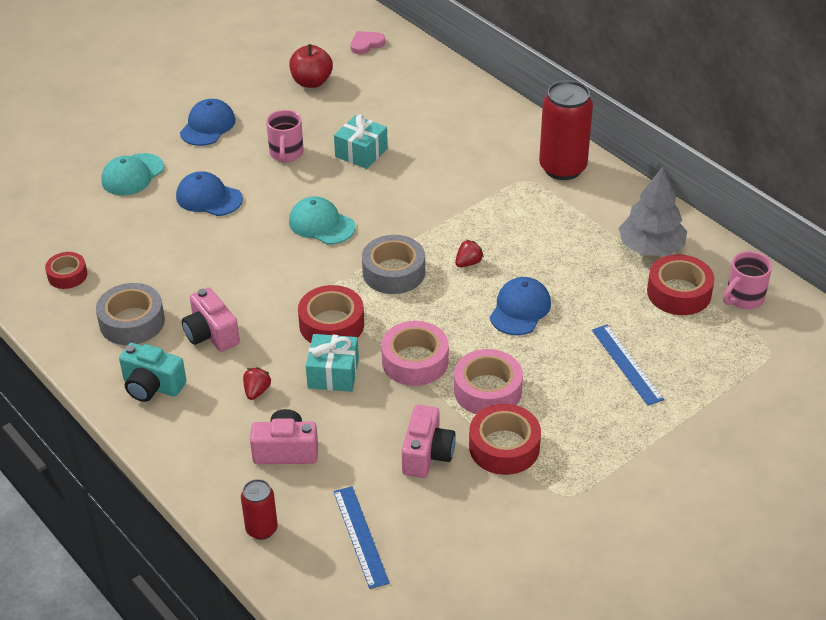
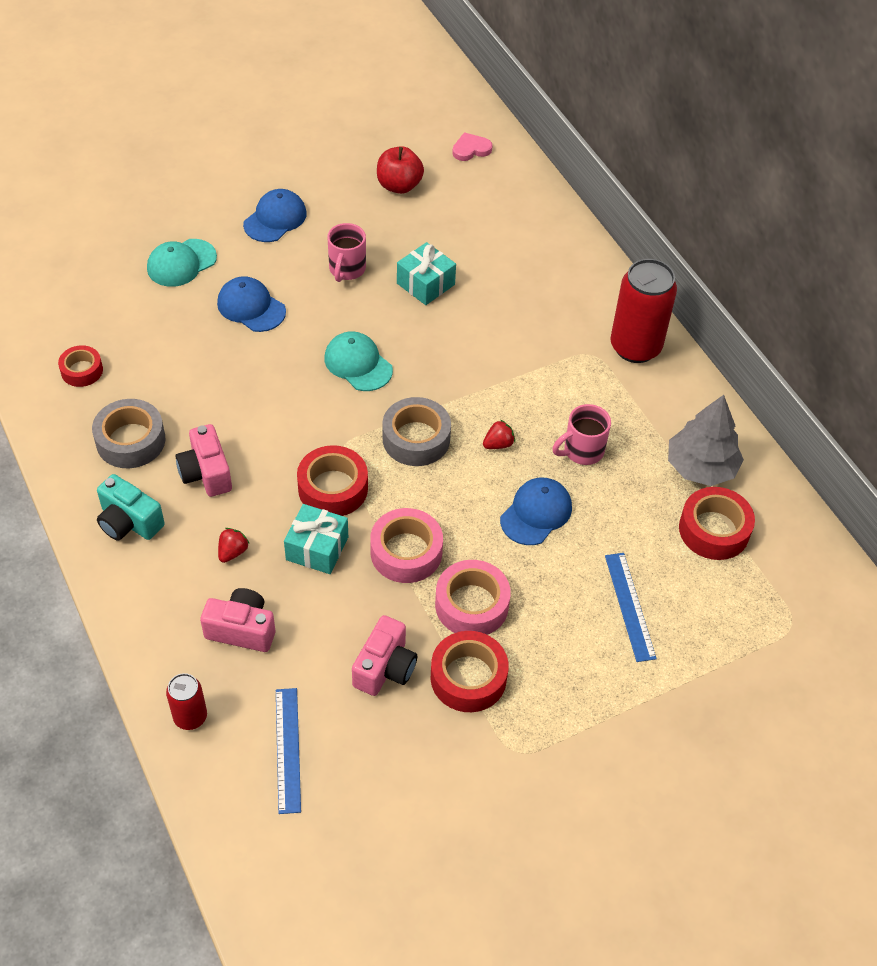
camera: 10 degrees right, 10 degrees up
(743, 298) = (782, 553): pink mug -> pink mug (582, 451)

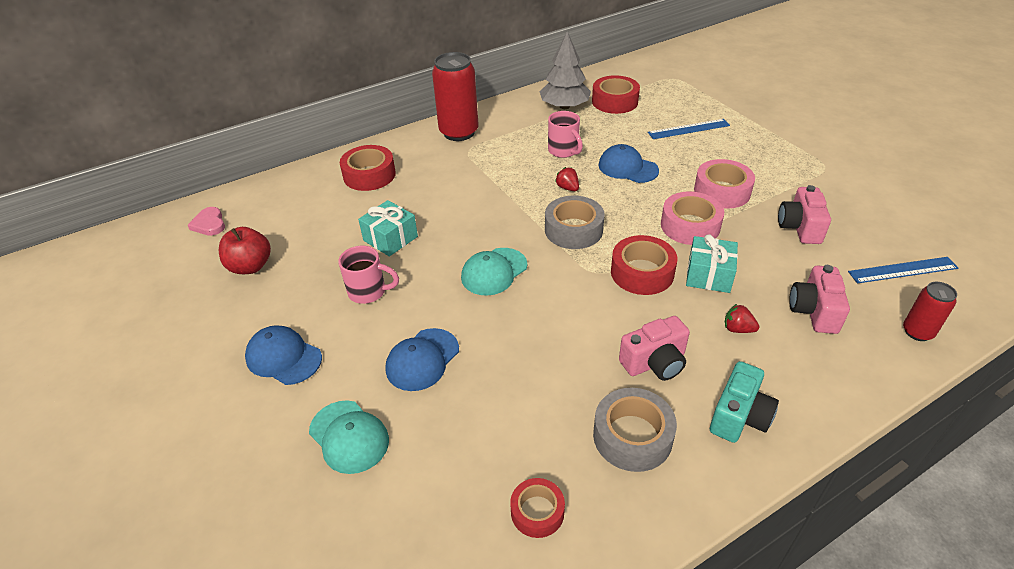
camera: 90 degrees left, 10 degrees down
(385, 668) = (799, 227): pink camera -> pink camera turned 105 degrees counterclockwise
(468, 677) = (783, 189): red tape -> red tape (369, 175)

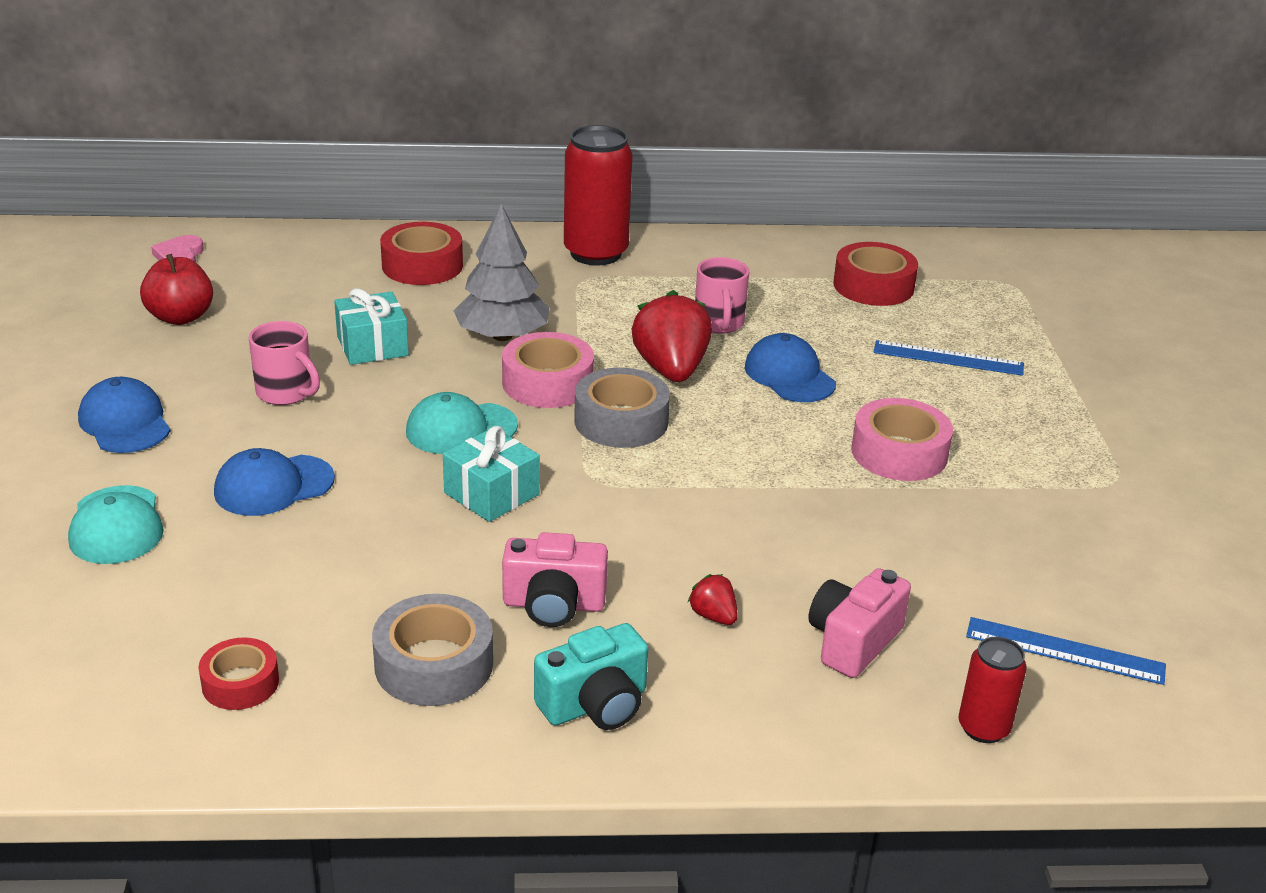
camera: 25 degrees right, 10 degrees down
(564, 106) = (787, 268): grey tree -> grey tree (502, 336)
(567, 188) = (671, 370): red strawberry -> red strawberry, size x2.16
(642, 272) = (657, 503): red tape -> none
(690, 226) = (795, 476): pink tape -> pink tape (547, 383)
(709, 275) = (749, 542): turquoise gift -> turquoise gift (491, 494)
(799, 227) = (965, 539): pink camera -> none

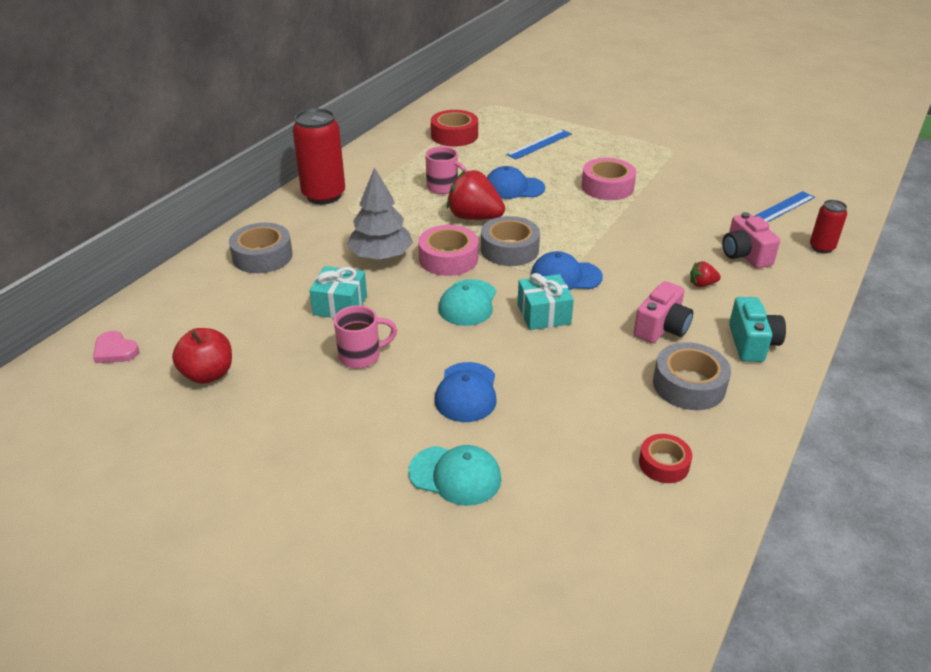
camera: 55 degrees left, 5 degrees up
(125, 422) = (326, 438): blue cap -> blue cap (565, 276)
(422, 266) = (262, 256): red tape -> grey tape

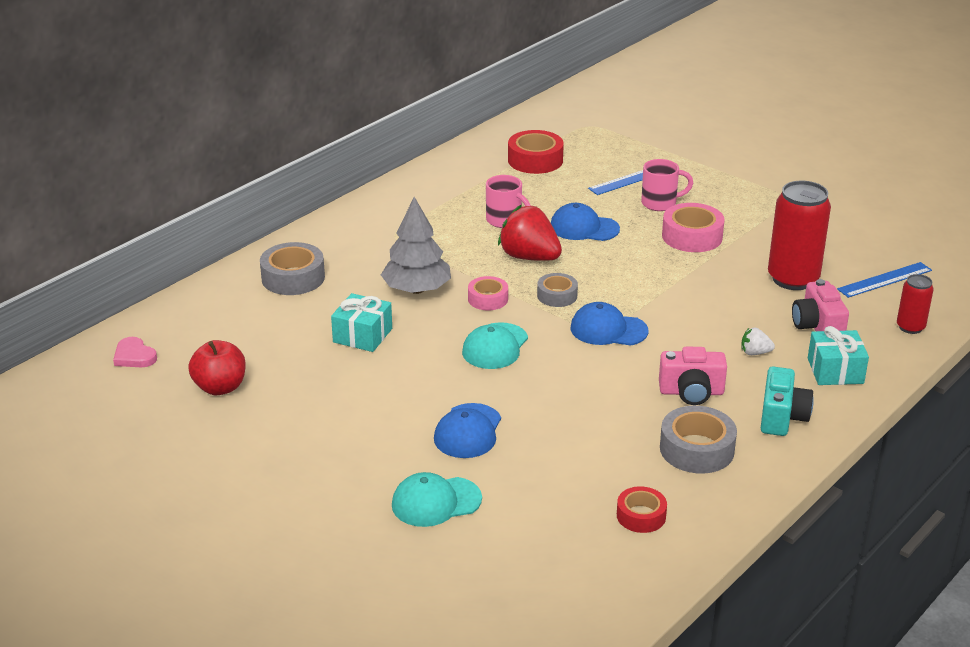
camera: 10 degrees right, 5 degrees down
(324, 195) = (371, 218): red can -> red can (793, 279)
(361, 356) = (372, 387): pink mug -> pink mug (660, 203)
(448, 258) = (488, 299): pink tape -> pink tape, size x0.63
(455, 475) = (436, 502): turquoise cap -> turquoise cap turned 135 degrees clockwise
(509, 249) = (557, 296): grey tape -> grey tape, size x0.63
(543, 314) = (571, 366): turquoise gift -> turquoise gift (835, 371)
(661, 328) = (691, 392): pink camera -> pink camera turned 45 degrees clockwise
(702, 284) = (755, 353): red strawberry -> white strawberry

